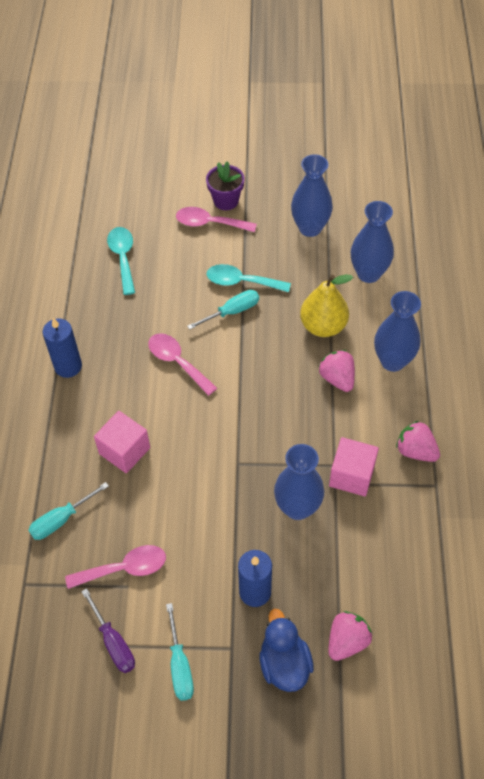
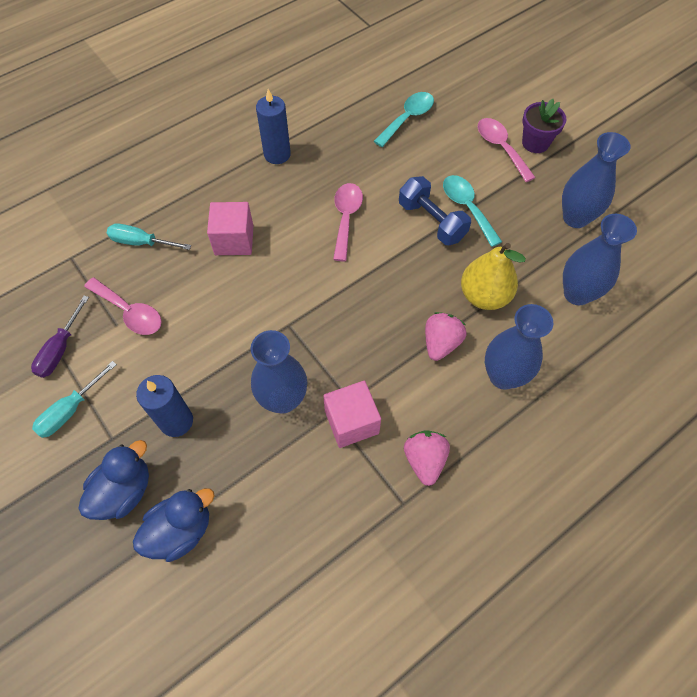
camera: 50 degrees right, 5 degrees up
(232, 311) = (431, 221): turquoise screwdriver -> blue dumbbell
(347, 641) = (181, 530): pink strawberry -> blue duck

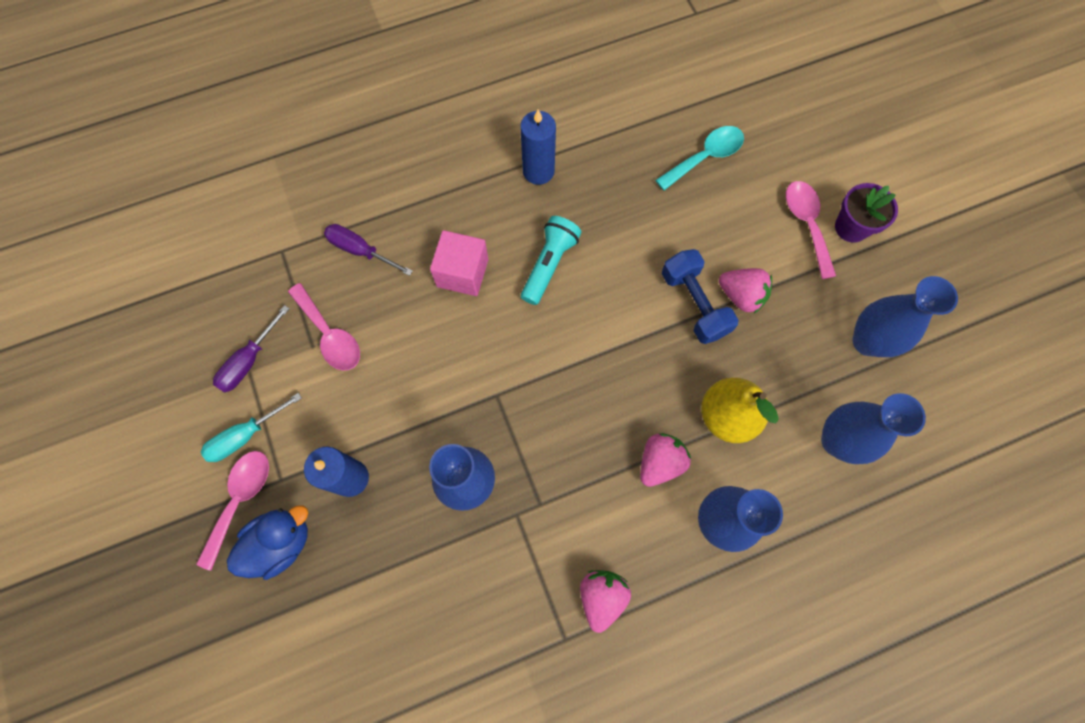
camera: 15 degrees right, 10 degrees up
(141, 242) = (360, 250): turquoise screwdriver -> purple screwdriver
(181, 530) = (328, 602): blue duck -> none
(305, 218) = (549, 264): none -> turquoise flashlight
(346, 218) = (596, 275): pink spoon -> pink spoon (240, 500)
(351, 422) = (535, 530): pink cube -> none
(467, 207) = (741, 296): turquoise spoon -> pink strawberry

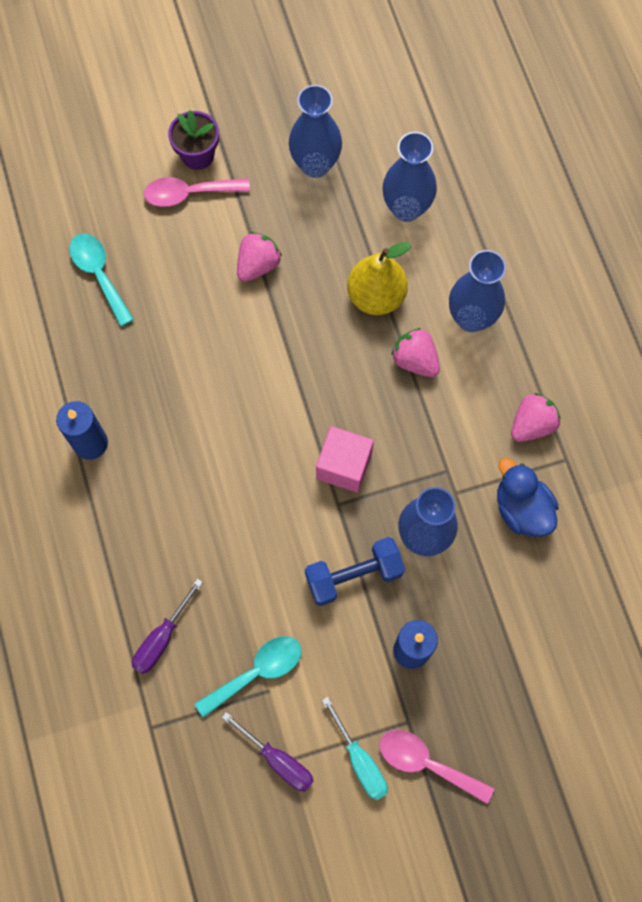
camera: 85 degrees left, 0 degrees up
(281, 543) = (470, 720): blue duck -> blue duck (521, 509)
(330, 335) = (257, 672): pink spoon -> turquoise spoon
(462, 273) = (201, 530): pink cube -> pink cube (344, 466)
(549, 264) = (203, 441): turquoise flashlight -> none
(601, 596) = (531, 425): pink strawberry -> pink strawberry turned 120 degrees clockwise
(694, 304) = (262, 309): blue dumbbell -> blue dumbbell (354, 575)

